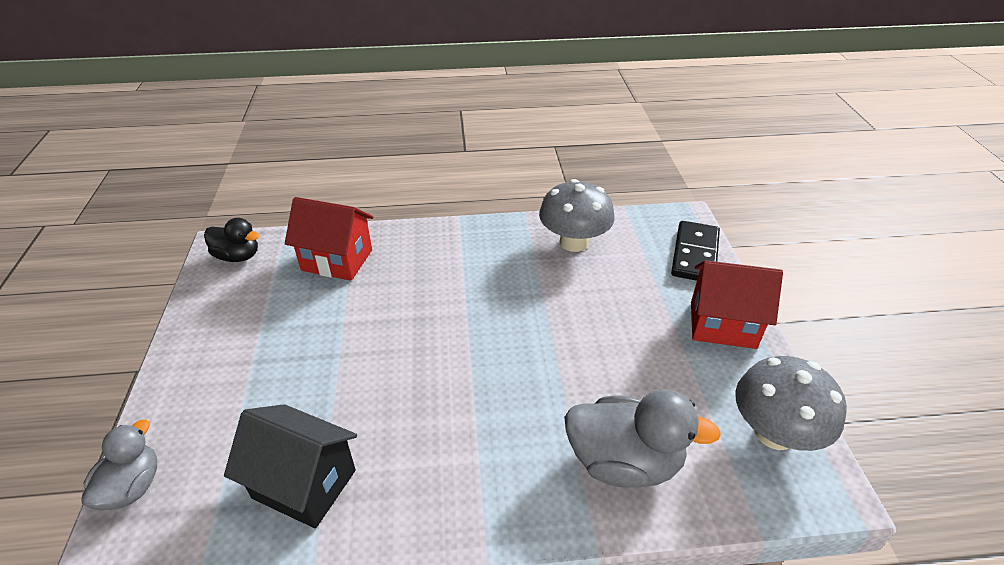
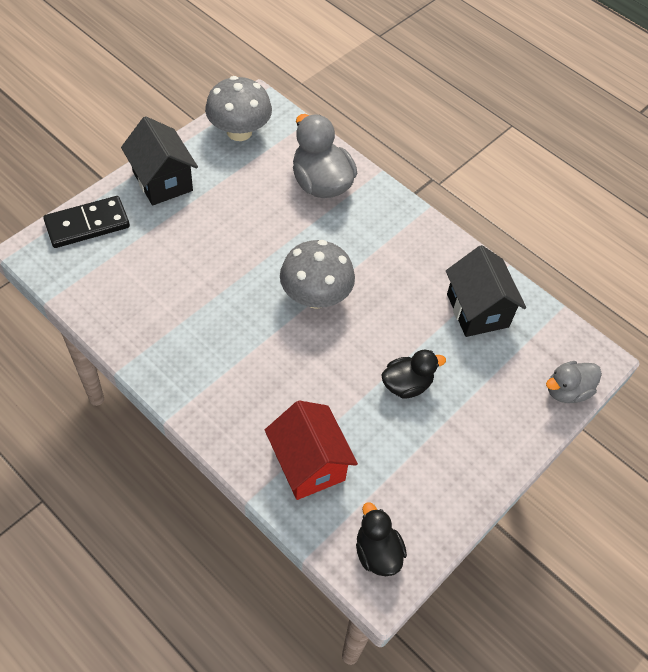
camera: 135 degrees left, 15 degrees up
(314, 358) = (407, 385): none -> black duck
(574, 242) = (135, 308): grey mushroom -> grey mushroom (315, 296)
(722, 325) = (162, 181): red house -> black house

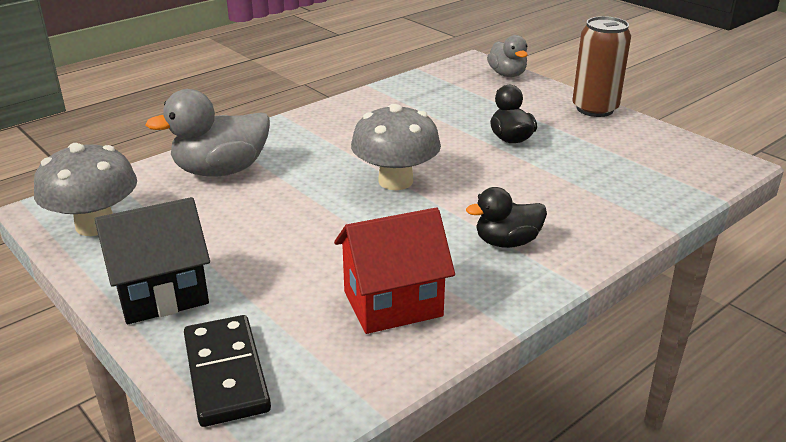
camera: 80 degrees left, 25 degrees down
(308, 464) = (618, 194): red house -> red house (393, 304)
(377, 552) = (701, 163): black duck -> black duck (507, 242)
(477, 310) = (420, 101): black house -> none
(492, 470) = (595, 109): none -> brown can

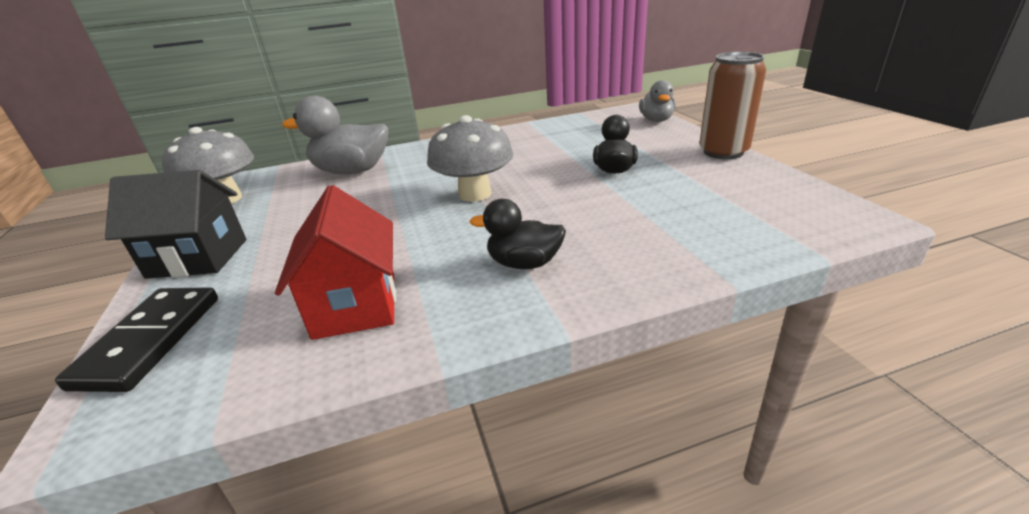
camera: 25 degrees right, 0 degrees up
(393, 304) = (355, 305): red house -> red house turned 75 degrees clockwise

